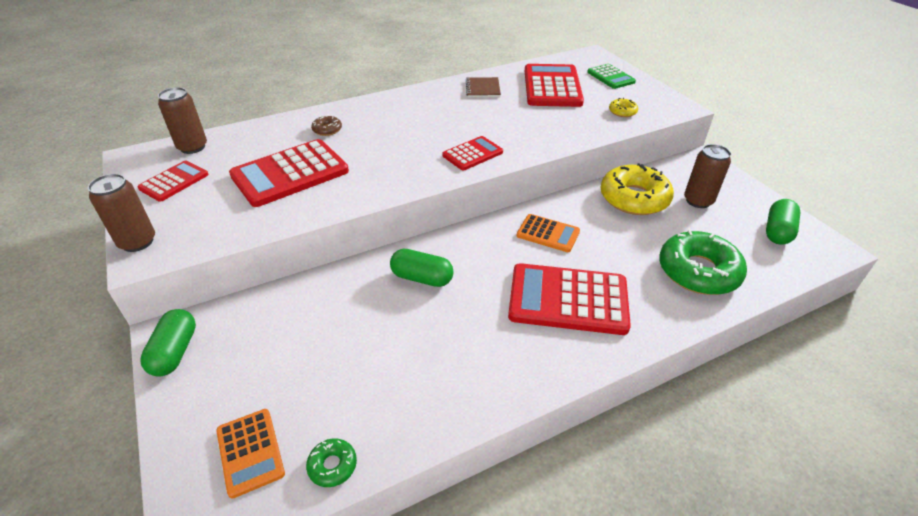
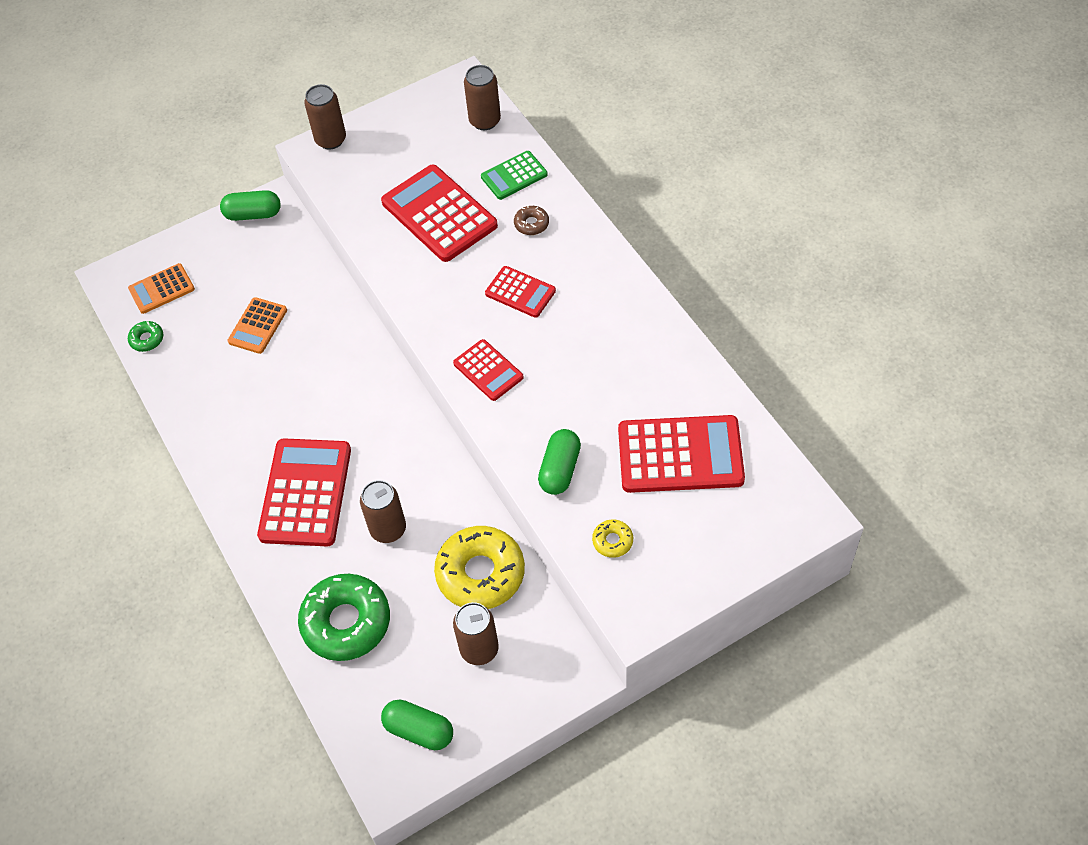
camera: 90 degrees right, 15 degrees up
(174, 181) = (421, 129): red calculator -> red calculator (520, 292)
(422, 278) = (337, 367): green capsule -> green capsule (560, 469)
(482, 89) = (661, 369): brown notebook -> none
(548, 233) = (407, 476): orange calculator -> orange calculator (258, 326)
(601, 245) = (388, 529): none -> brown can
(611, 77) = (727, 536): green calculator -> green calculator (514, 176)

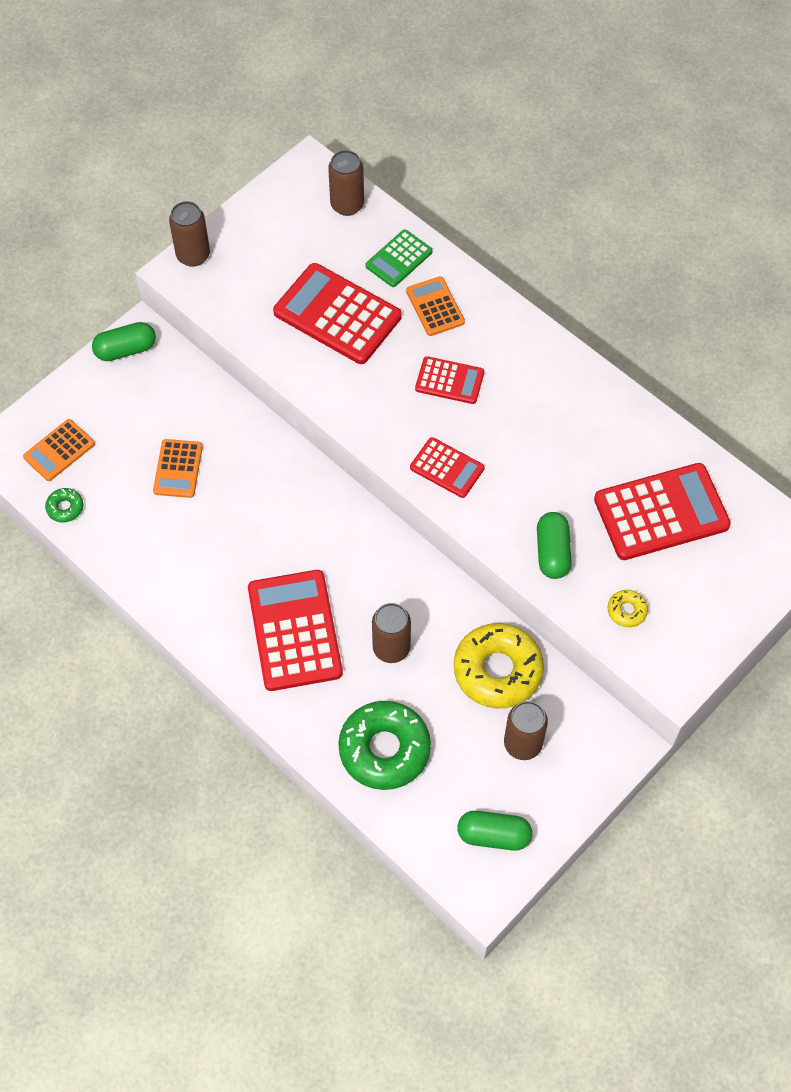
camera: 20 degrees left, 5 degrees up
(531, 224) = (435, 307): brown donut -> orange calculator

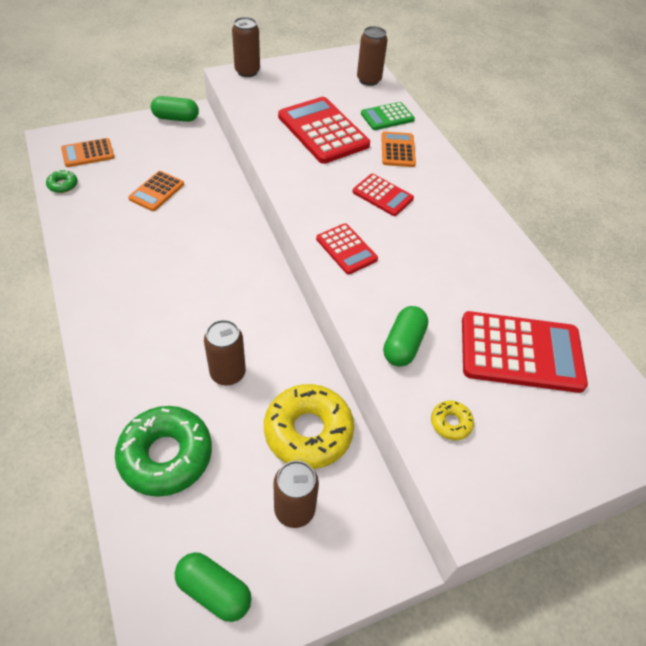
camera: 20 degrees right, 10 degrees down
(294, 631) = (159, 327): red calculator -> none

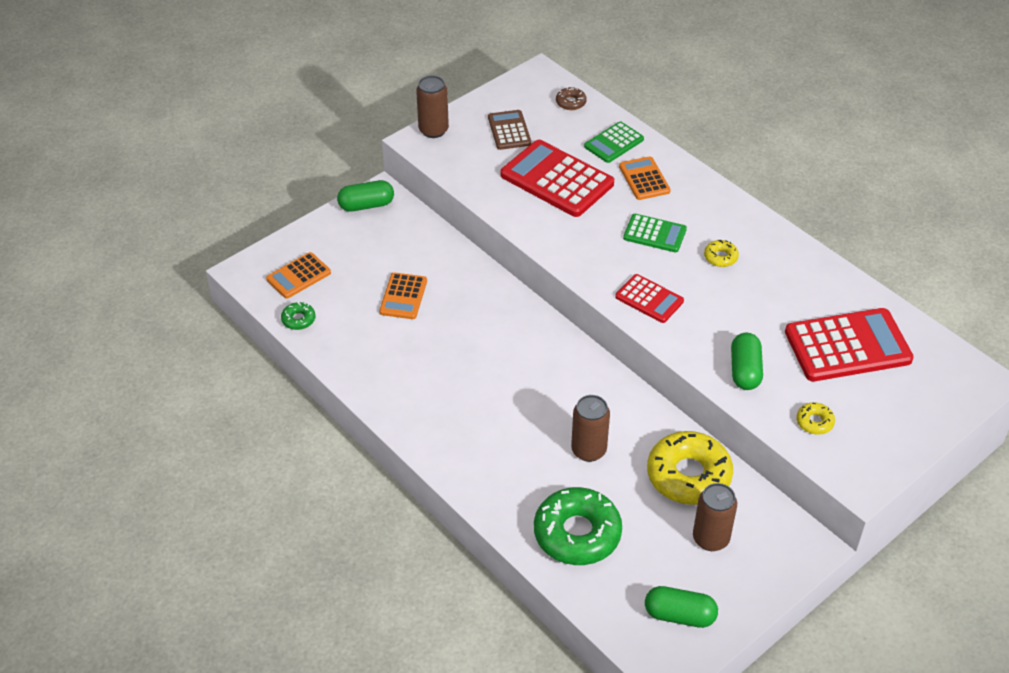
camera: 15 degrees left, 5 degrees down
(306, 86) = (509, 130): none -> brown calculator
(368, 80) = (571, 102): brown can -> brown donut
(382, 195) = (654, 234): red calculator -> green calculator
(432, 232) = (720, 257): none -> yellow donut

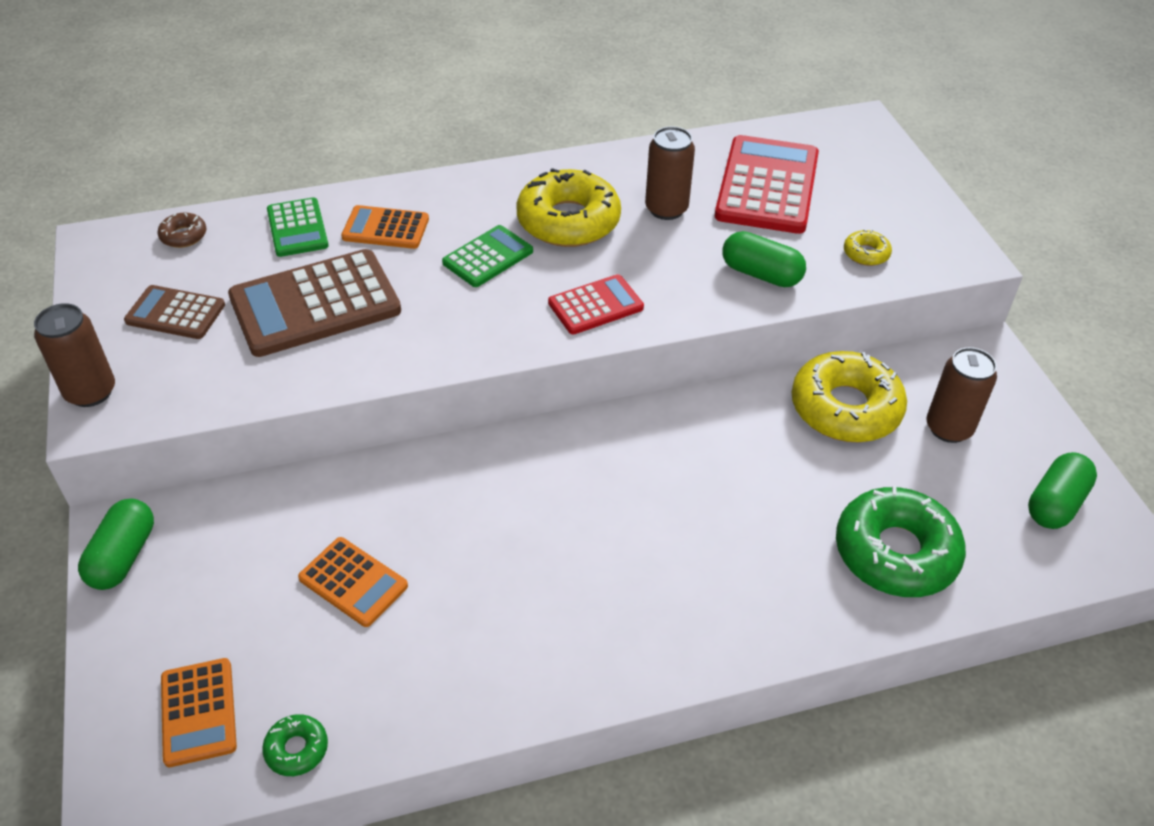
camera: 65 degrees left, 0 degrees up
(556, 180) = (315, 304): red calculator -> brown calculator
(588, 450) = (762, 485): brown can -> brown can (666, 209)
(720, 257) = (568, 221): yellow donut -> yellow donut, size x2.26

